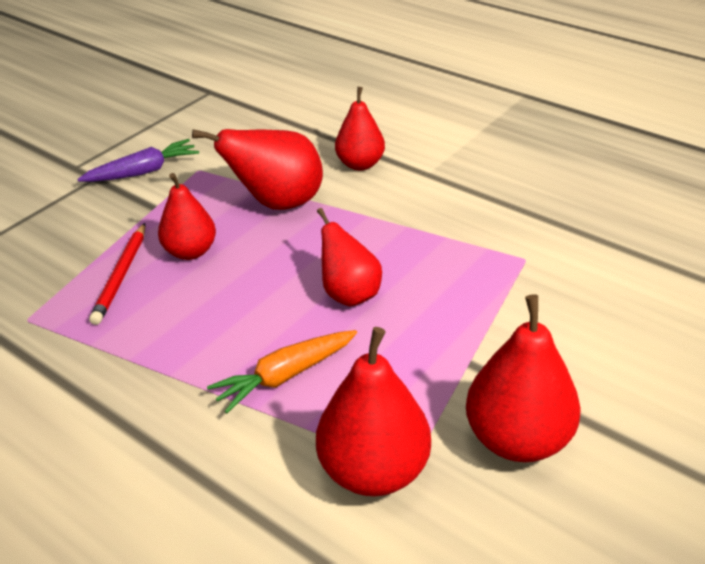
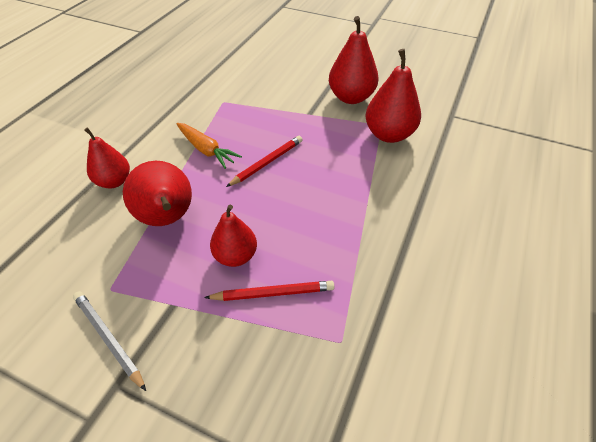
camera: 105 degrees left, 10 degrees up
(143, 172) = (108, 338): purple carrot -> grey pencil
(285, 376) = (343, 176): orange carrot -> orange carrot (206, 150)
(349, 294) = (267, 162): red pear -> red pencil

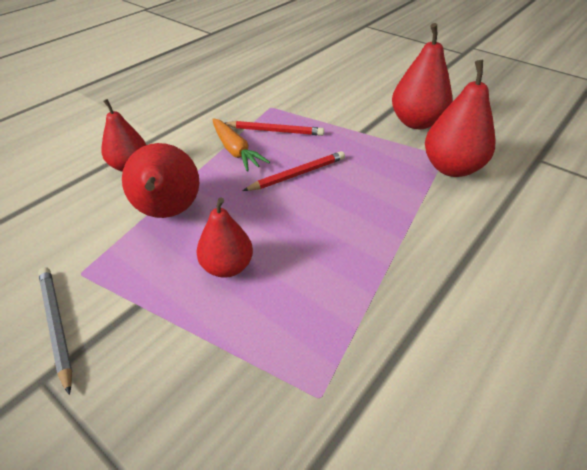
camera: 15 degrees right, 5 degrees down
(273, 293) = (255, 318): red pencil -> red pencil (275, 131)

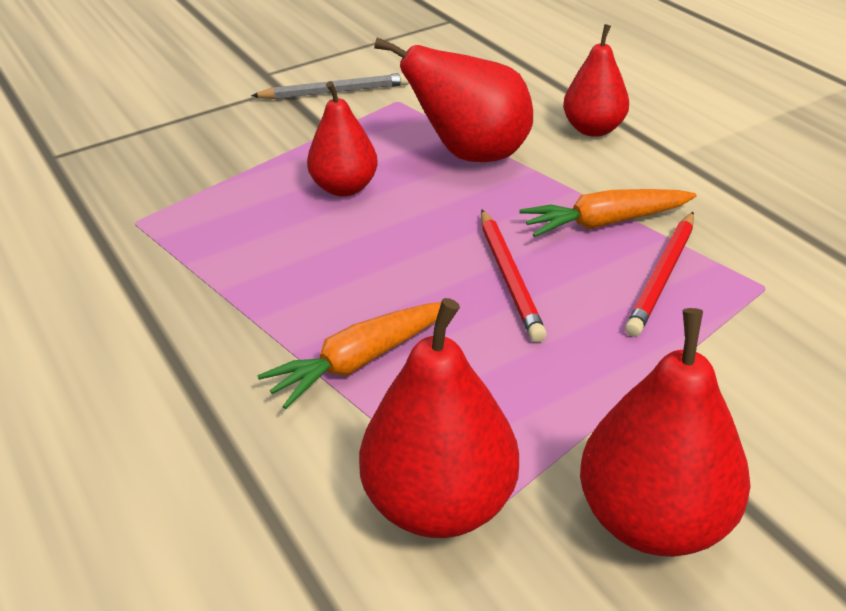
camera: 110 degrees right, 5 degrees down
(392, 211) = (359, 361): none -> orange carrot

